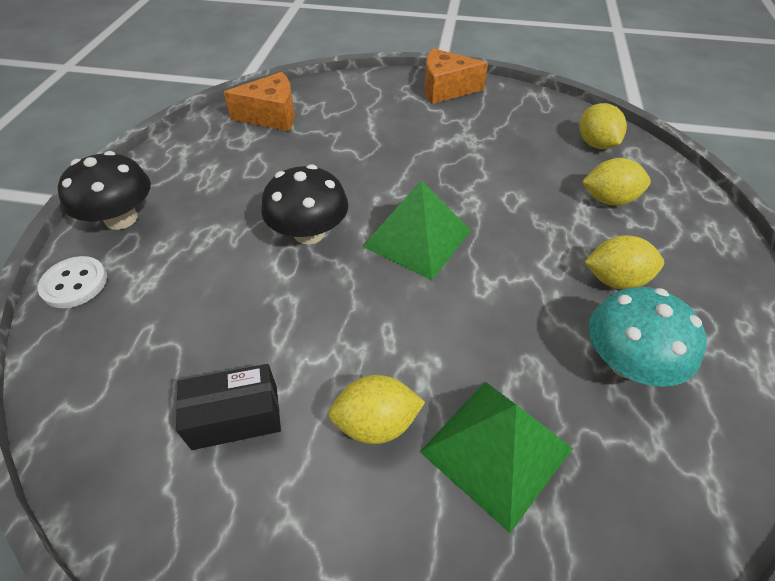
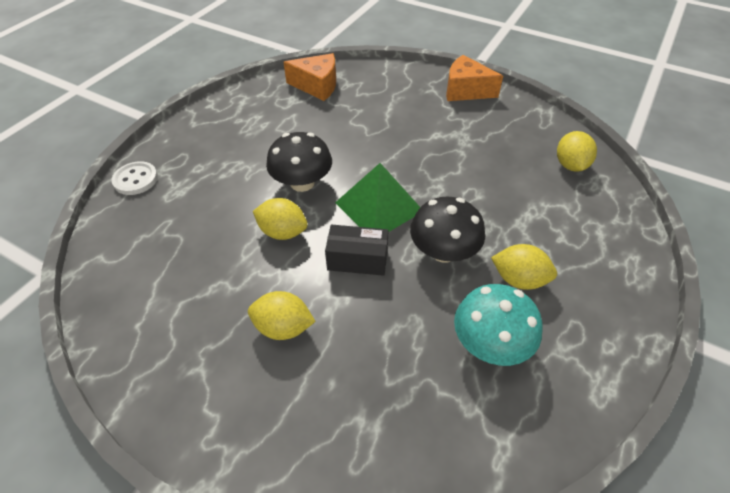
camera: 20 degrees right, 0 degrees up
(121, 218) = (181, 141): black mushroom -> black mushroom (443, 251)
(235, 417) = (196, 295): black box -> black box (357, 259)
(496, 449) = (356, 371): green pyramid -> none
(608, 200) = (553, 214): yellow lemon -> yellow lemon (283, 232)

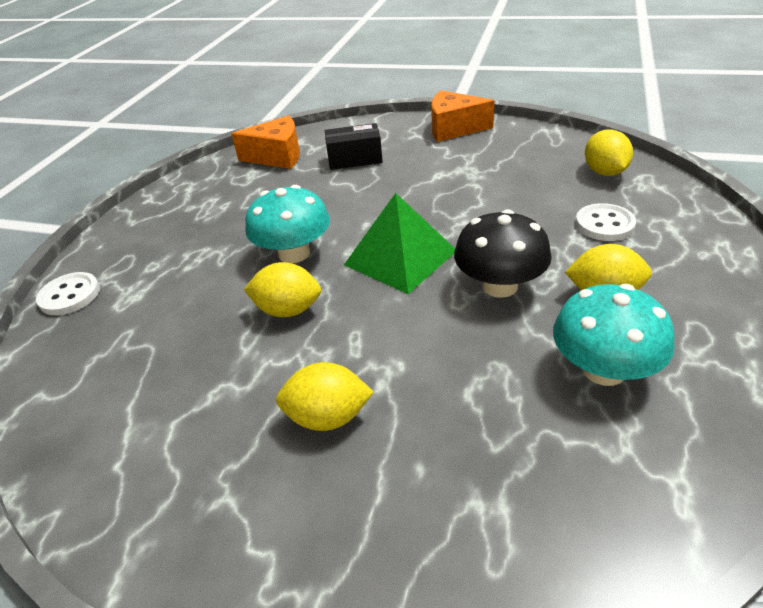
camera: 10 degrees left, 10 degrees down
(302, 183) = (294, 253): black mushroom -> turquoise mushroom
(357, 259) = (396, 318): black box -> black box (355, 159)
(547, 216) = (604, 224): none -> white button

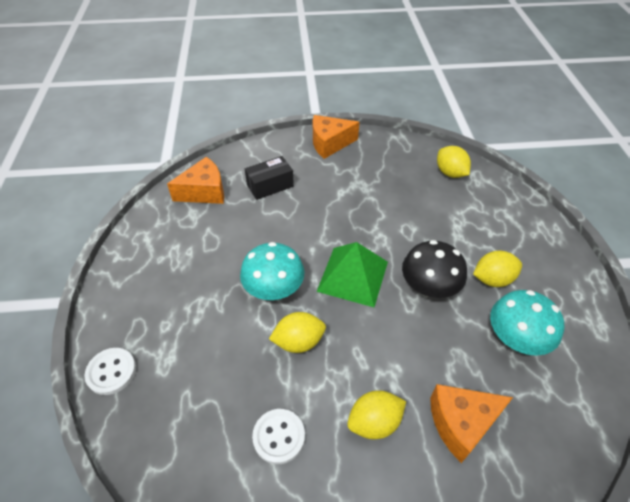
camera: 25 degrees left, 10 degrees up
(453, 452) = (461, 423): none -> orange cheese
(604, 224) = (469, 220): white button -> white button (279, 436)

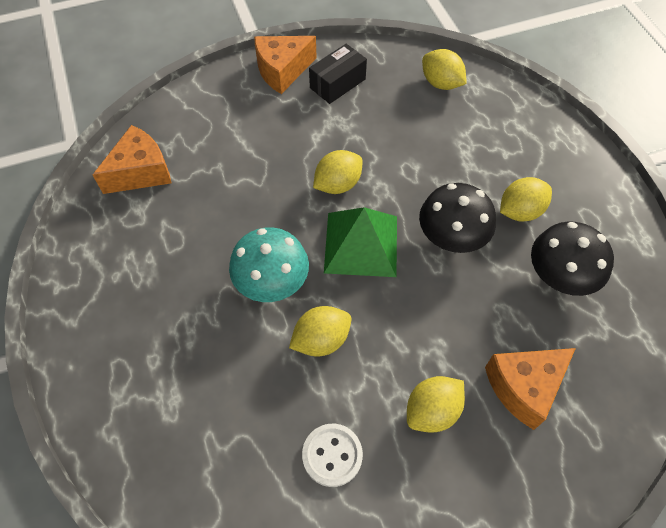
camera: 15 degrees left, 10 degrees up
(111, 372) = (108, 433): white button -> none
(270, 186) = (224, 146): black box -> black box (337, 83)
(347, 229) = (338, 184): none -> yellow lemon
(516, 338) = (560, 275): turquoise mushroom -> black mushroom

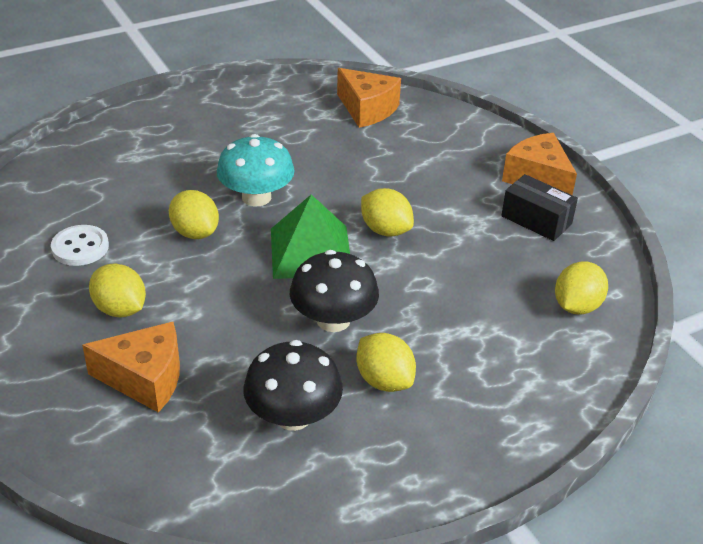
camera: 80 degrees right, 20 degrees down
(524, 387) = (145, 379): orange cheese -> orange cheese turned 135 degrees clockwise

